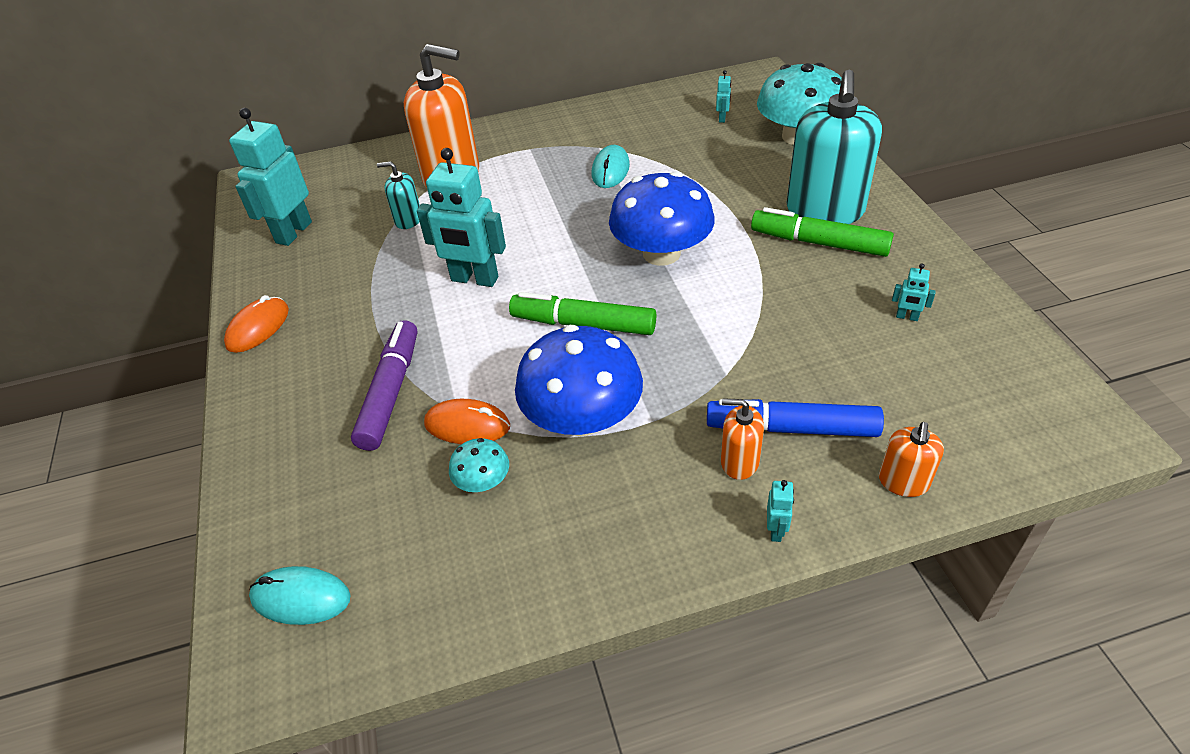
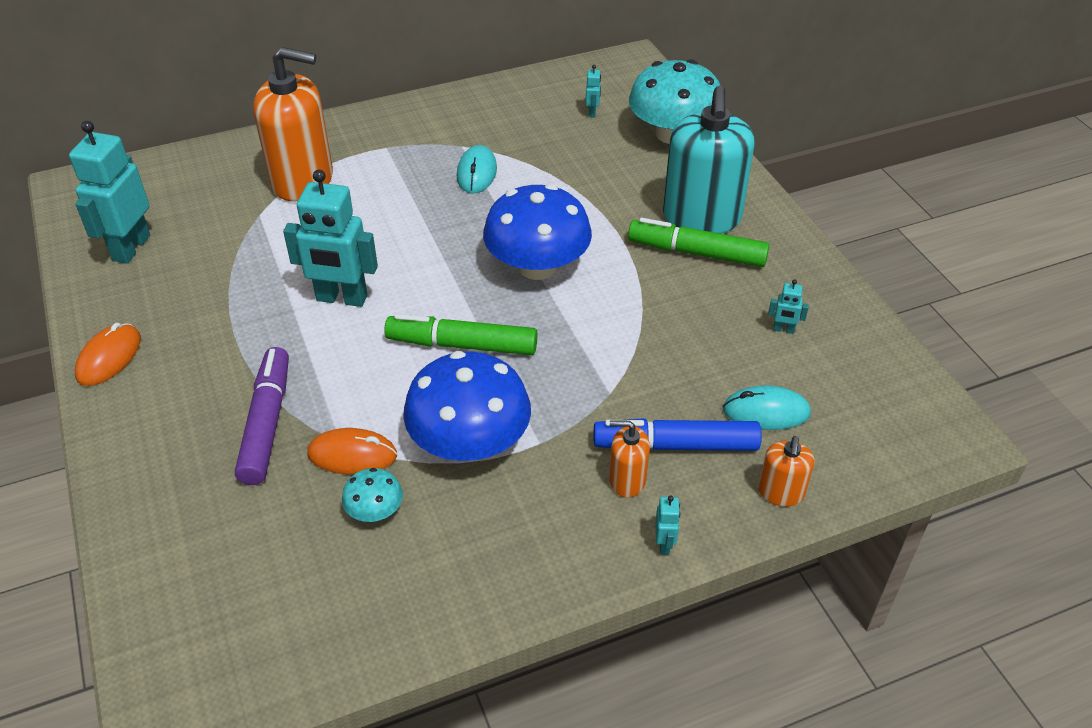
camera: 10 degrees left, 0 degrees up
(301, 598) = (203, 635): turquoise mouse -> turquoise mouse (766, 411)
(408, 220) = (260, 232): turquoise soap dispenser -> none

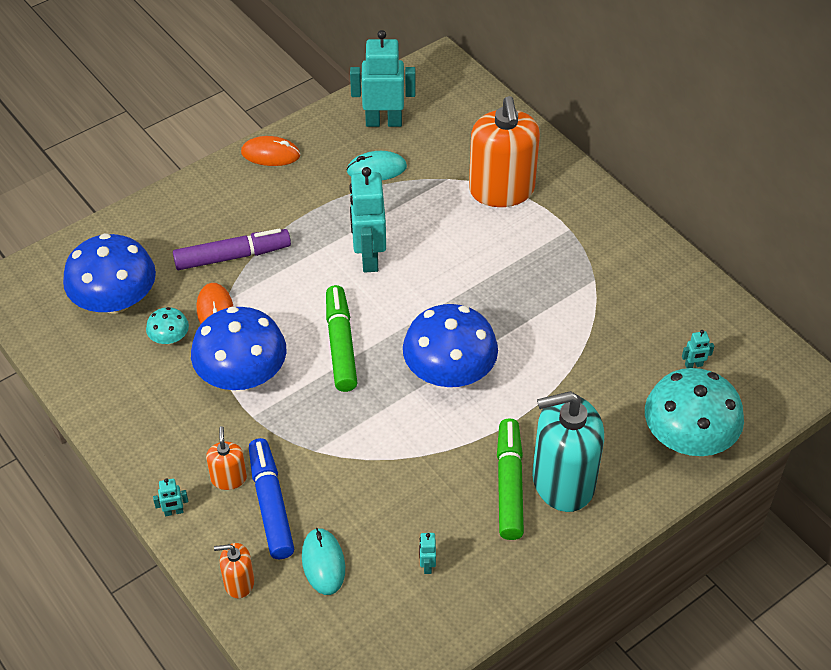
camera: 75 degrees right, 5 degrees up
(275, 566) = (115, 300): none -> blue mushroom
(477, 173) = (560, 300): turquoise mouse -> turquoise mouse (376, 169)

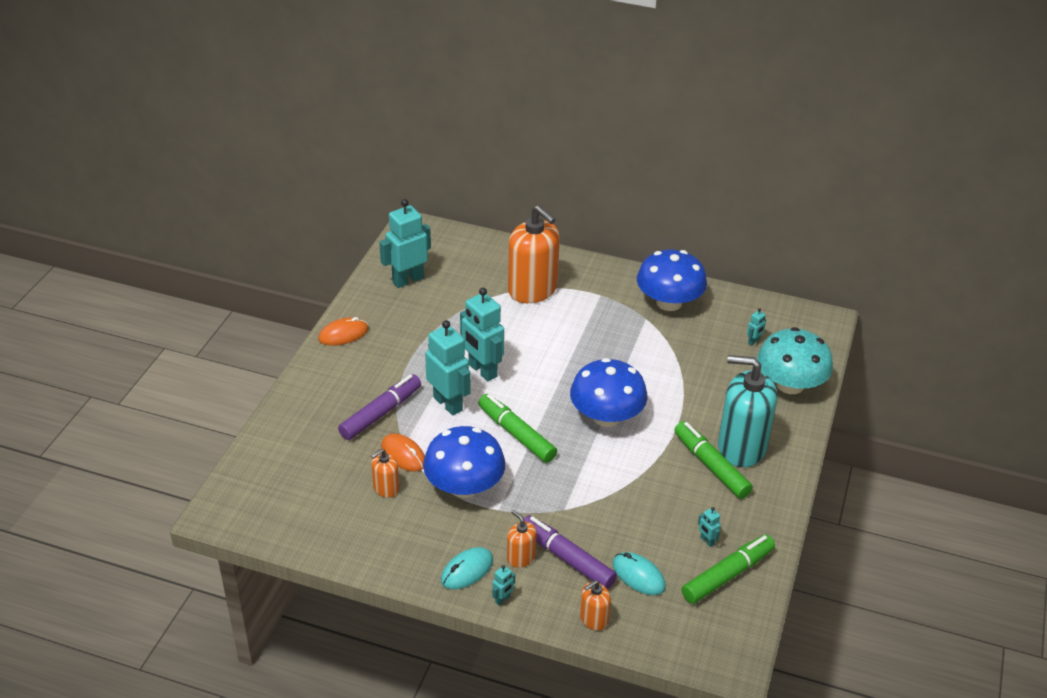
camera: 35 degrees left, 10 degrees down
(115, 300) = (318, 483): blue mushroom -> blue mushroom (669, 302)
(169, 338) = (386, 488): turquoise mushroom -> orange soap dispenser
(271, 504) = (567, 558): blue marker -> purple marker
(304, 277) = (448, 404): none -> turquoise robot
(376, 169) = (432, 312): turquoise mouse -> turquoise mouse (467, 570)
(414, 615) = (727, 575): none -> green marker
(563, 481) = (741, 447): turquoise soap dispenser -> turquoise soap dispenser turned 60 degrees clockwise

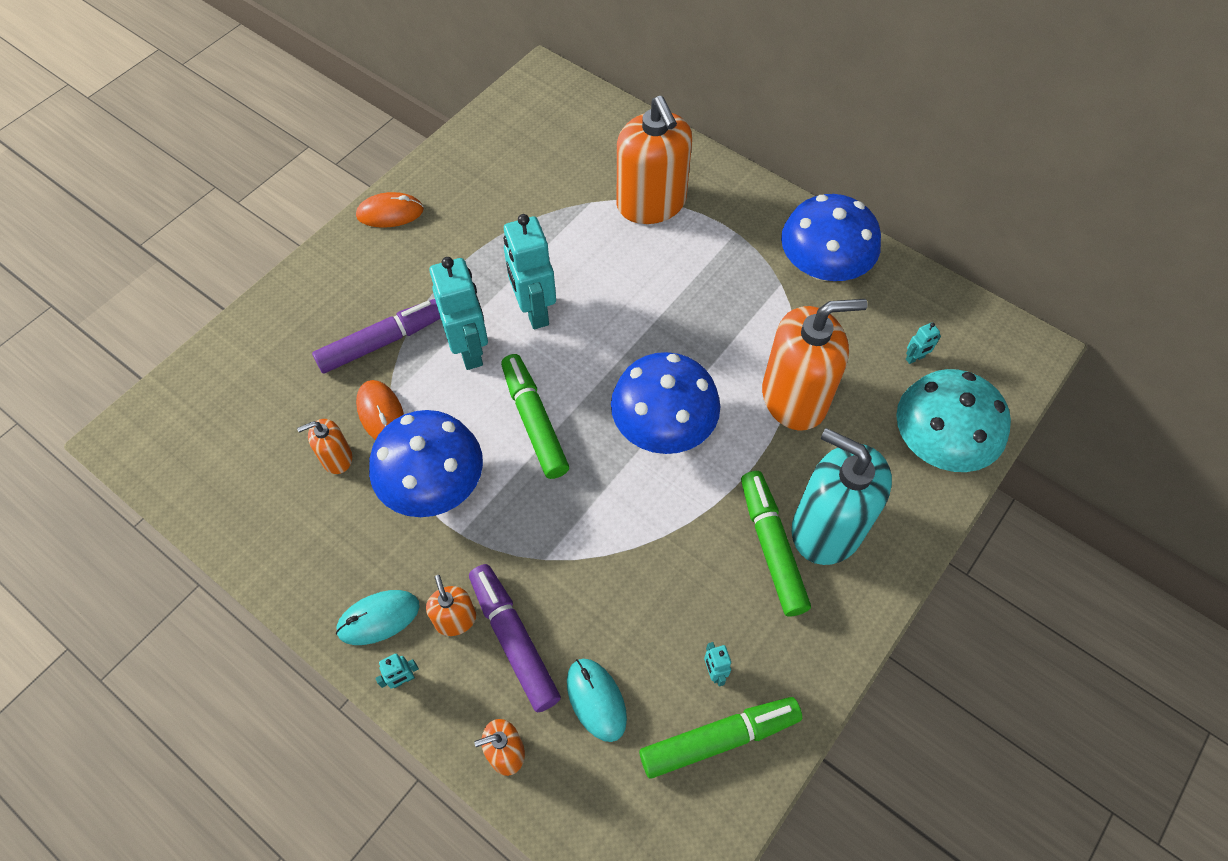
camera: 20 degrees right, 20 degrees up
(408, 280) = (502, 152): turquoise robot -> none
(686, 381) = (794, 397): none -> orange soap dispenser

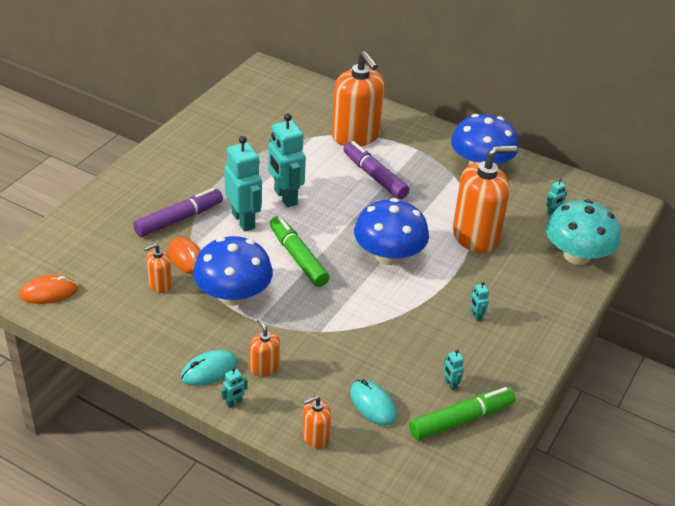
camera: 10 degrees left, 20 degrees down
(390, 213) = (170, 147): orange mouse -> orange mouse (49, 292)
(514, 640) = (308, 376): purple marker -> purple marker (374, 176)
(771, 547) = (476, 316): green marker -> turquoise robot
(827, 528) = (511, 304): turquoise soap dispenser -> none

